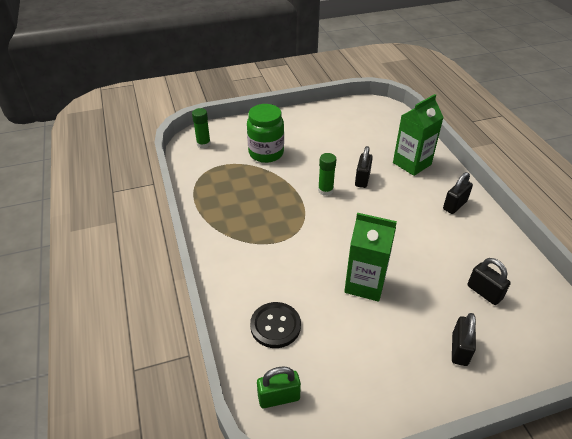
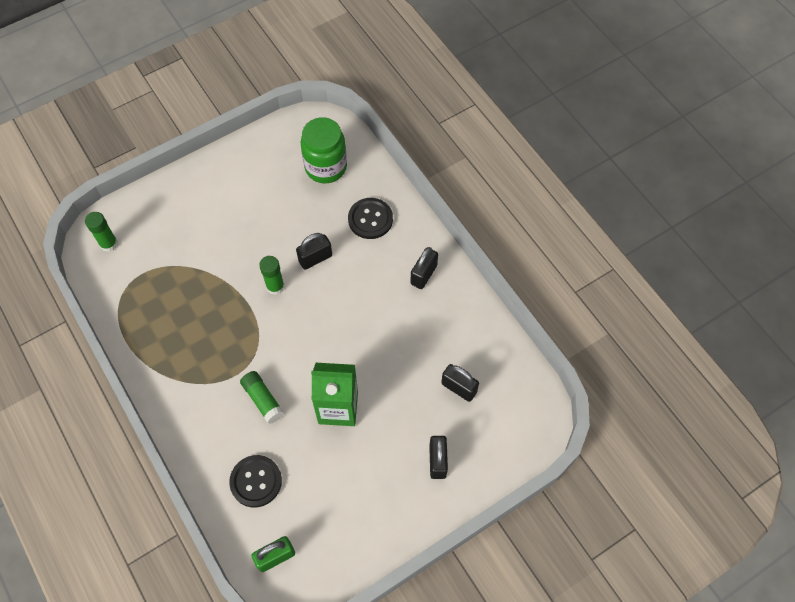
camera: 15 degrees left, 20 degrees up
(266, 153) = (192, 242): green jar -> green jar (326, 167)
(297, 264) = (263, 400): none -> green glue stick
(362, 179) = (315, 258): black padlock -> black padlock turned 60 degrees clockwise
(412, 163) = (370, 219): green carton -> black button

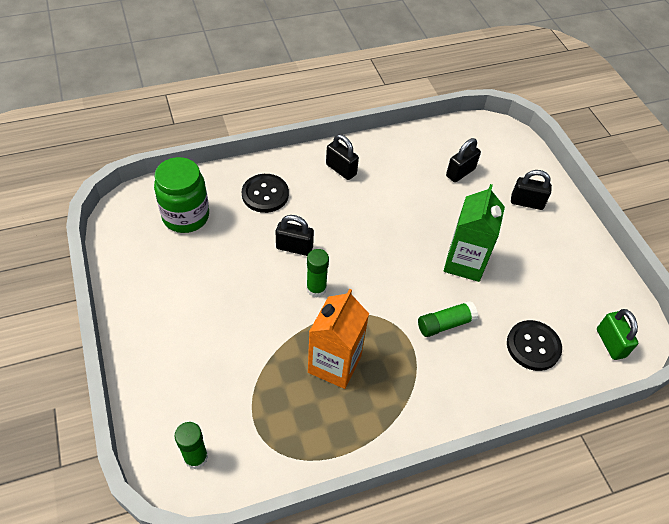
camera: 80 degrees left, 10 degrees down
(203, 318) = (334, 364): none -> orange carton
(315, 258) = (294, 247): black padlock -> black padlock turned 60 degrees counterclockwise

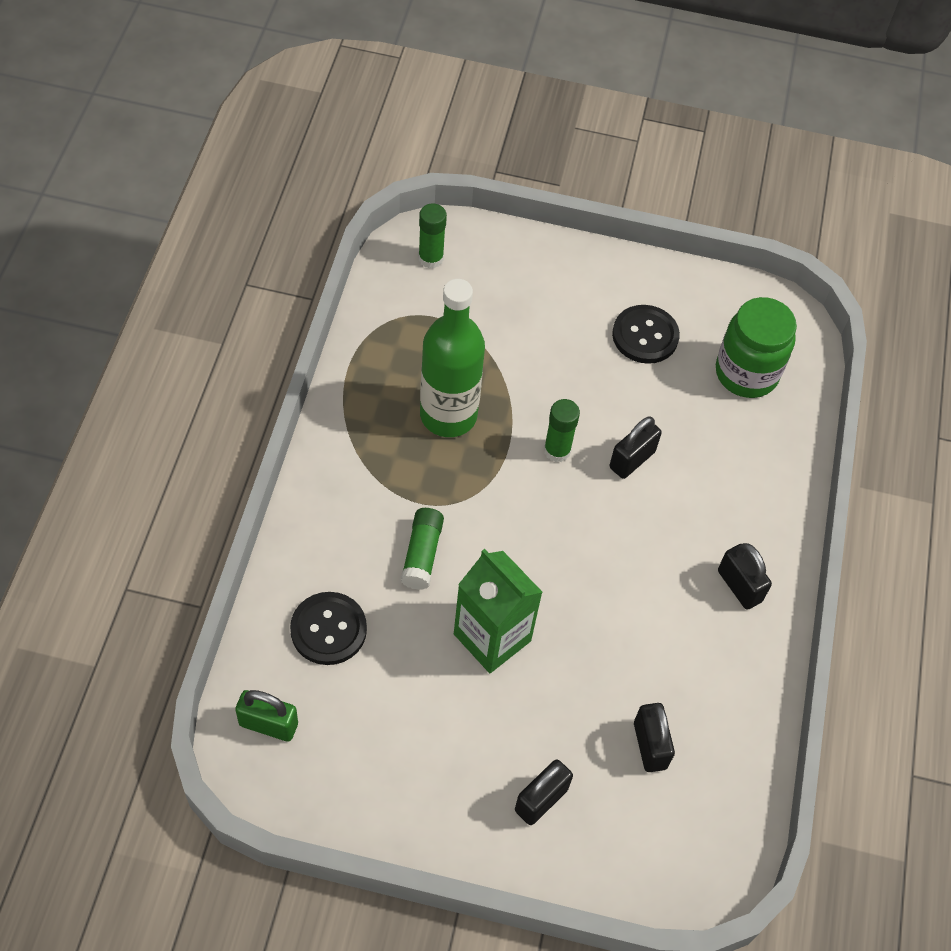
camera: 120 degrees right, 5 degrees up
(265, 194) = (739, 472): black button -> black button (645, 336)
(334, 364) = (448, 415): orange carton -> green bottle
(341, 169) = (739, 586): black padlock -> black padlock turned 75 degrees clockwise

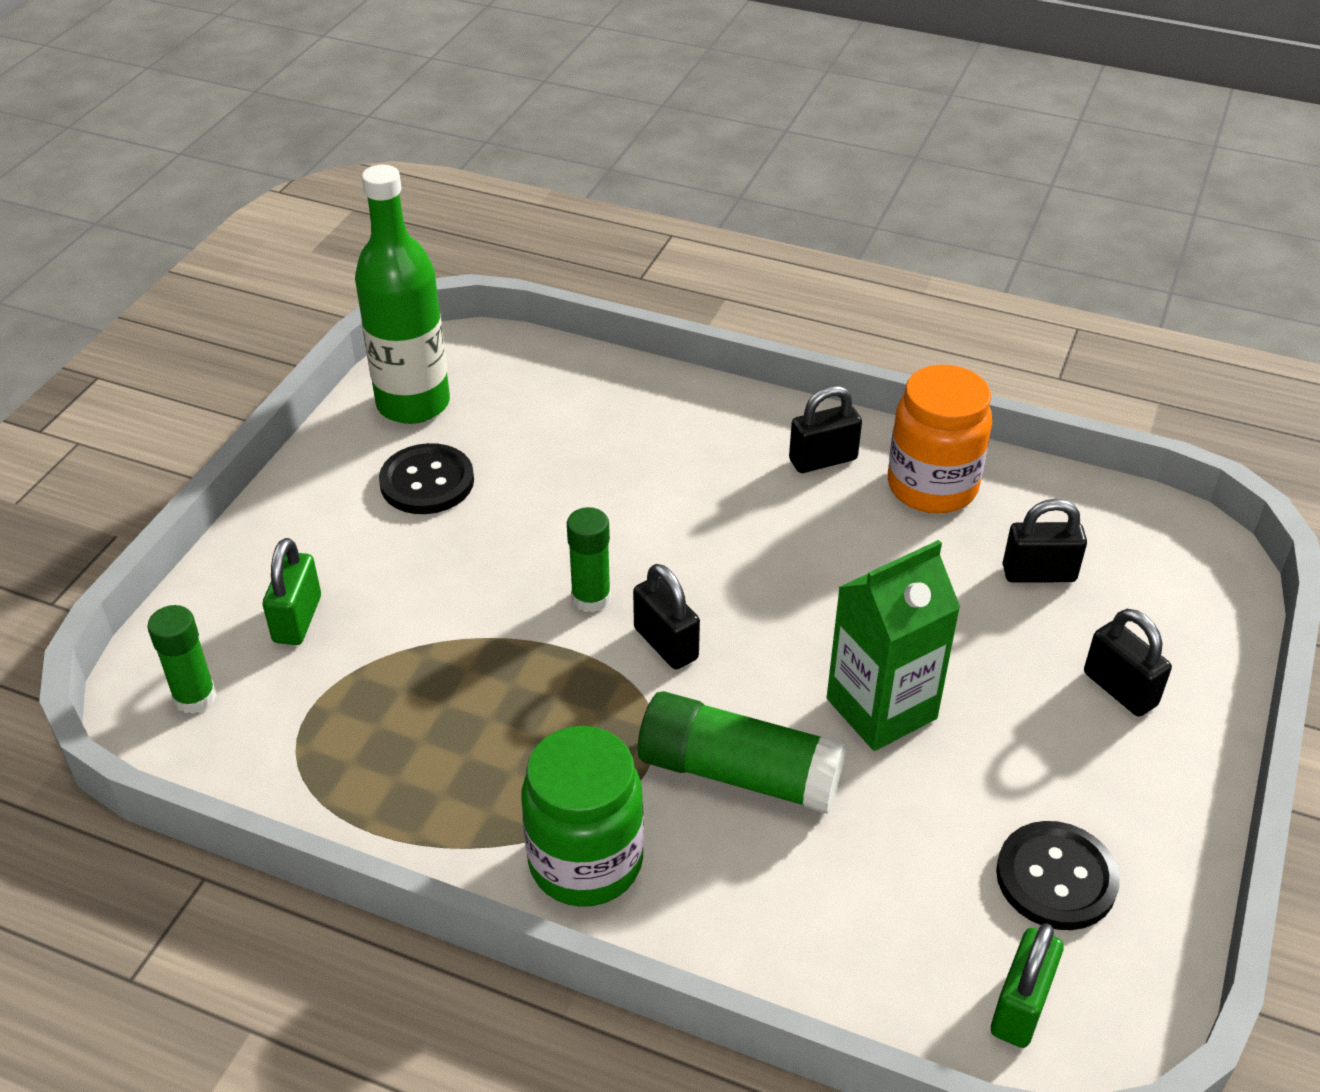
camera: 75 degrees left, 15 degrees down
(328, 629) = (858, 907): black button -> black button (1056, 878)
(422, 554) = (739, 773): green glue stick -> green glue stick, size x1.63
(448, 415) = (501, 711): green bottle -> green bottle (413, 404)
(502, 293) = (297, 619): none -> green padlock
(632, 460) = (622, 525): black padlock -> black padlock (666, 643)
(729, 667) = (932, 487): none -> orange jar
(746, 373) = (515, 401): green jar -> green jar (586, 862)

